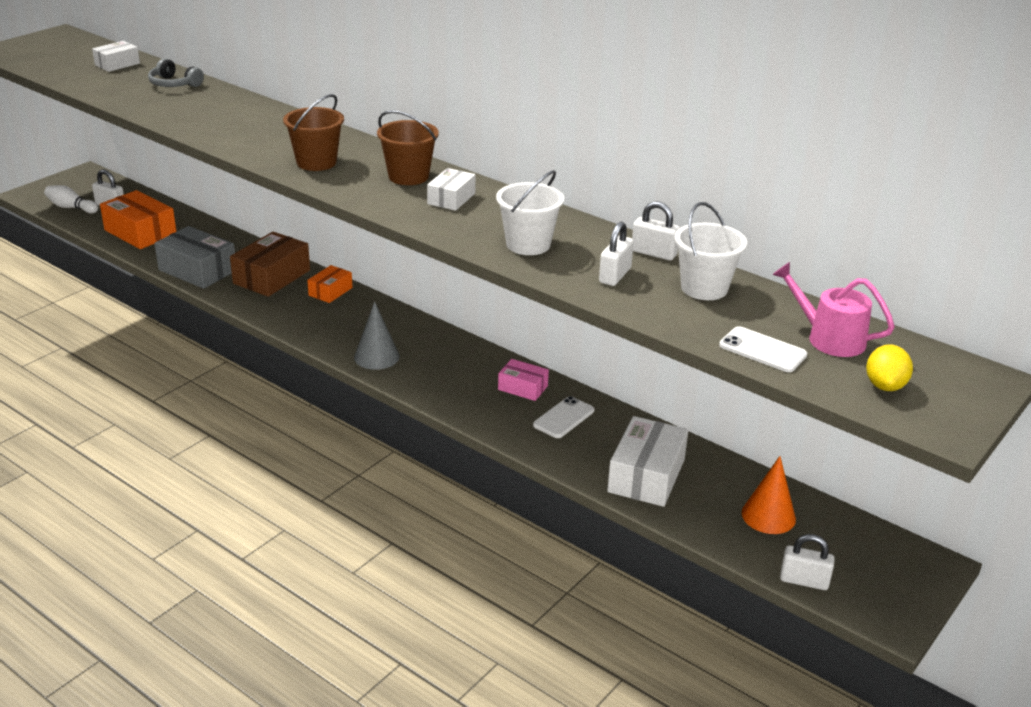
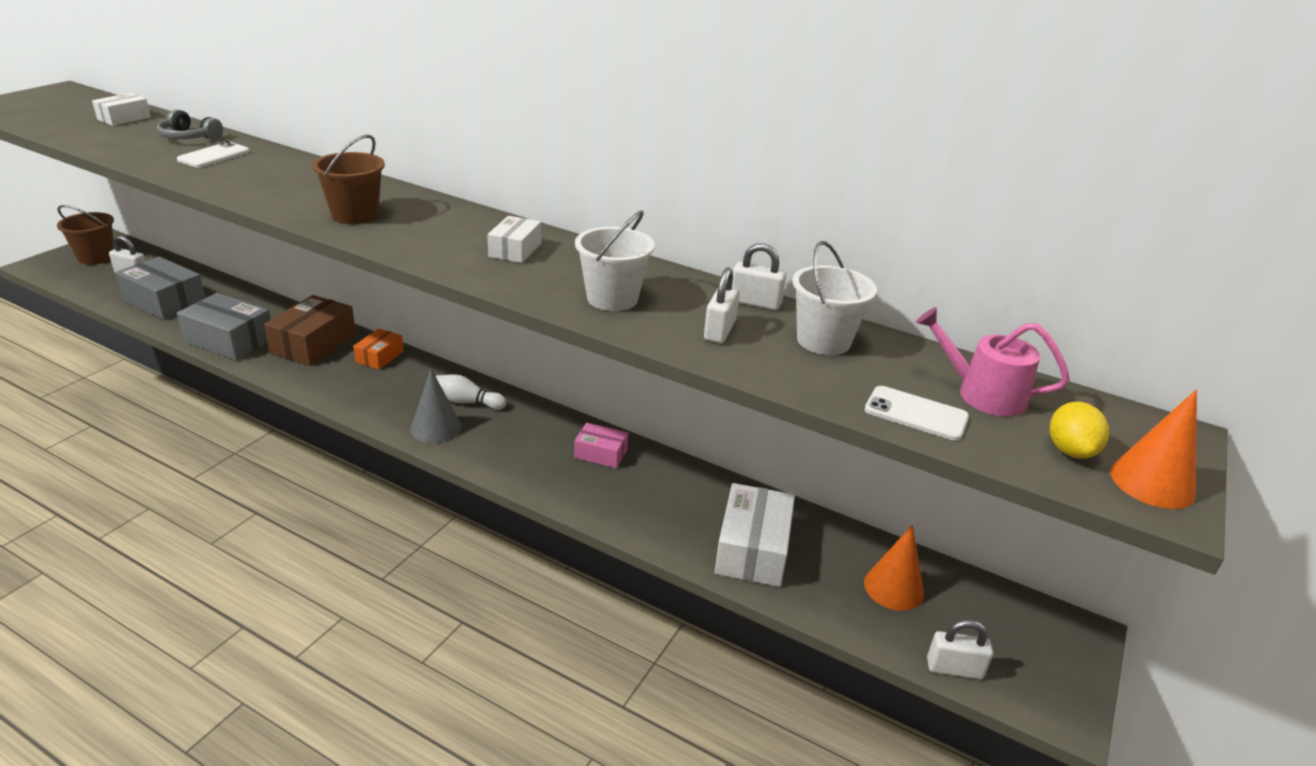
camera: 10 degrees left, 0 degrees up
(71, 207) = (86, 278): white bowling pin -> white bowling pin (467, 402)
(140, 232) = (165, 301): orange box -> grey box
(408, 176) = (463, 227): brown bucket -> brown bucket (96, 257)
(563, 418) = (650, 486): white phone -> white phone (214, 156)
(944, 413) = (1152, 482): none -> orange cone

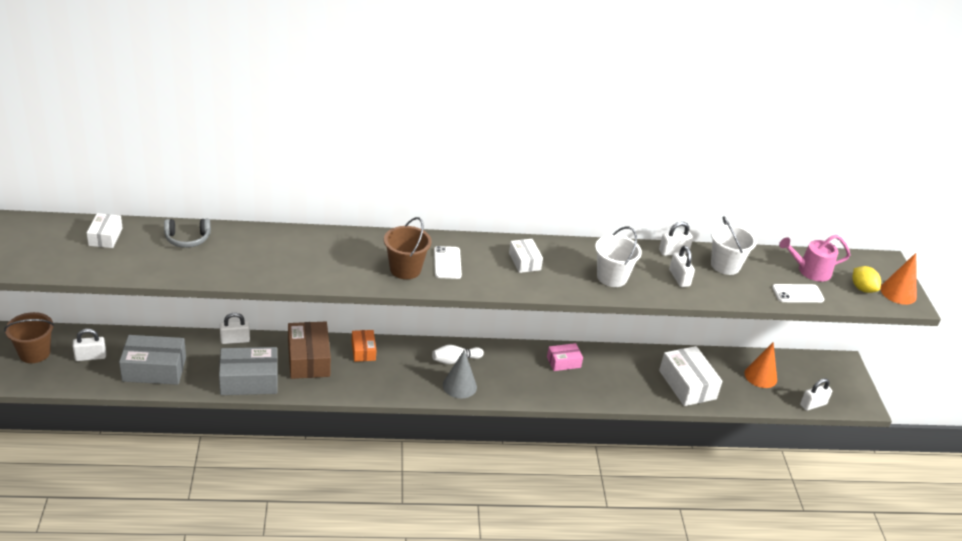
camera: 35 degrees left, 5 degrees up
(214, 156) = (237, 251): white phone -> white phone (447, 263)
(271, 304) = (235, 340): none -> white padlock

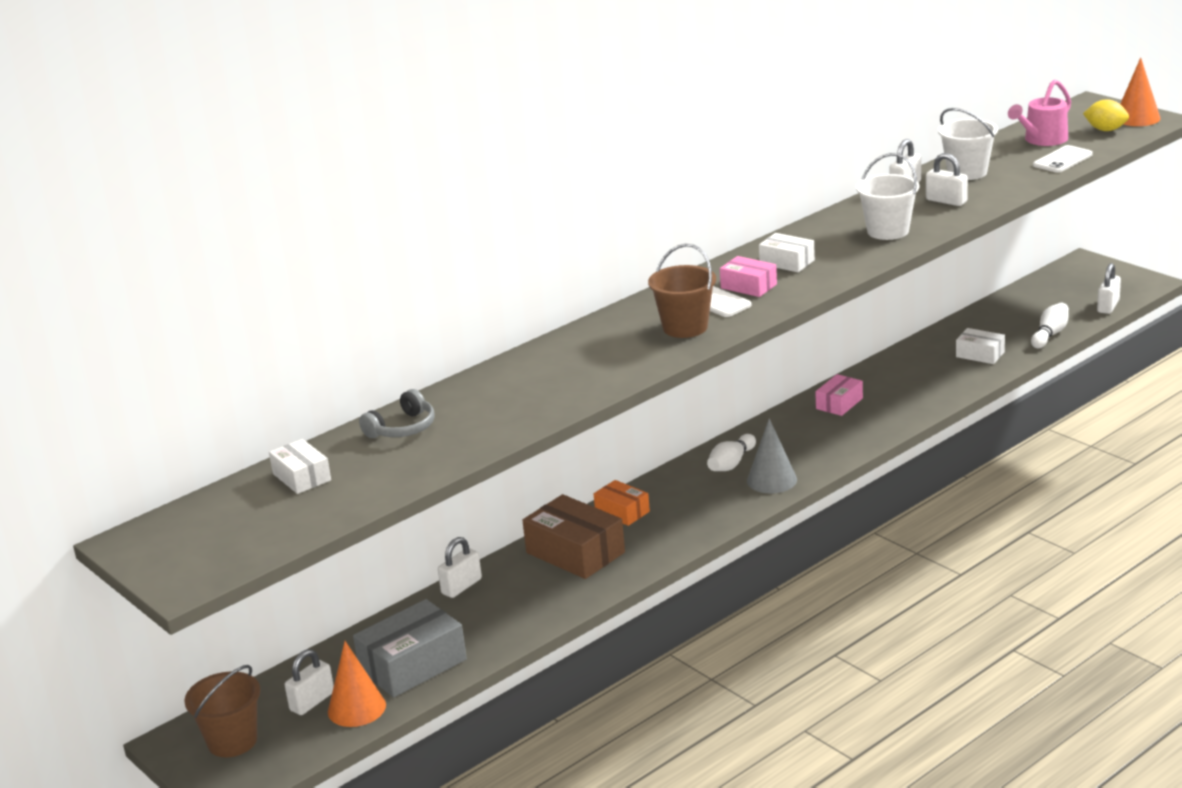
camera: 30 degrees left, 10 degrees down
(249, 380) = (542, 608): grey box -> none
(479, 264) = (748, 286): none -> pink box
(687, 385) = (980, 354): white box -> white box, size x0.57
(748, 400) = (1050, 334): none -> white bowling pin
(760, 376) = (1031, 311): orange cone -> orange cone (356, 708)

